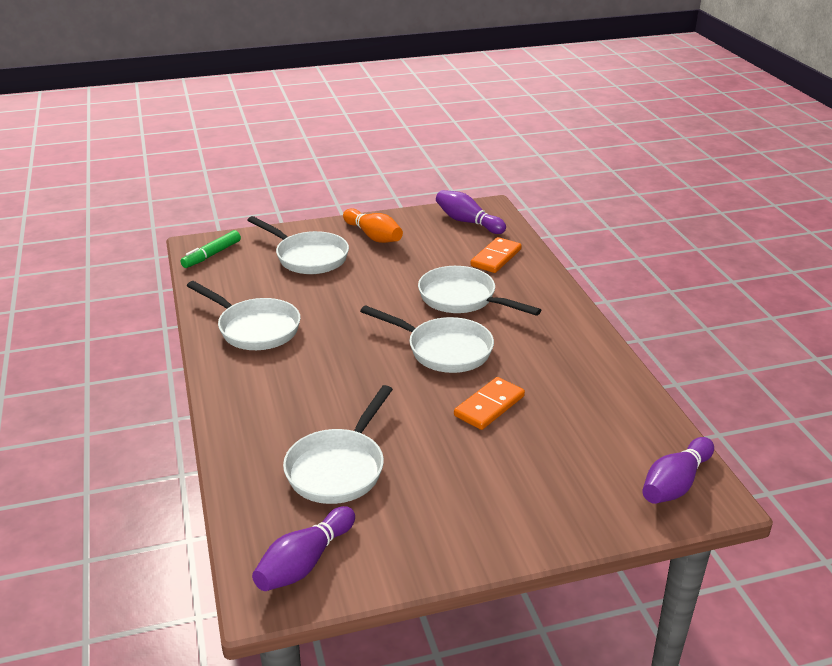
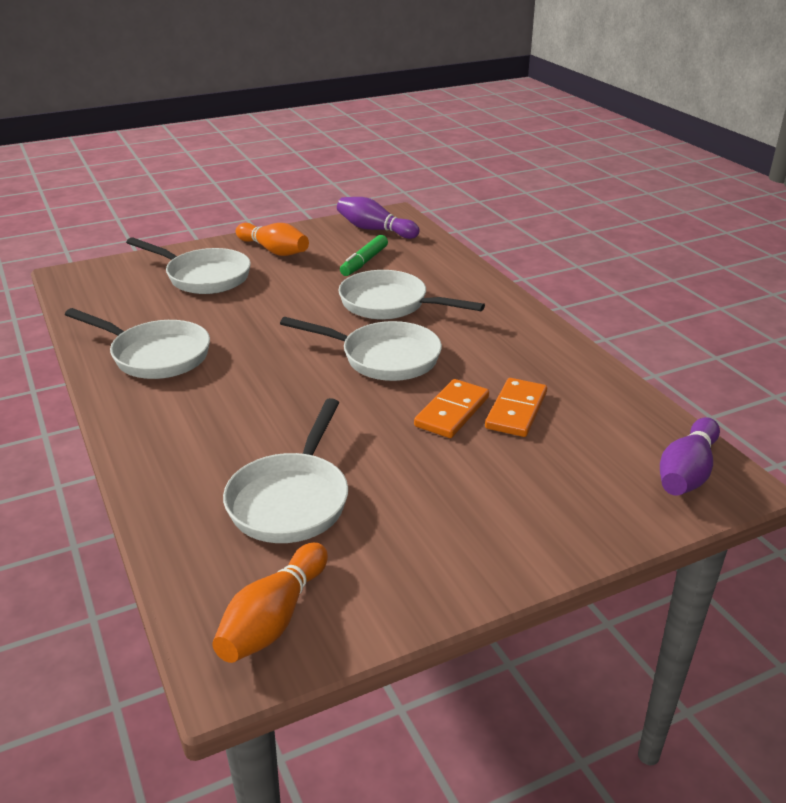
camera: 10 degrees left, 0 degrees up
(211, 255) = (88, 283): green marker -> green marker (364, 262)
(304, 562) = (273, 619): purple bowling pin -> orange bowling pin
(496, 258) = (415, 261): orange domino -> orange domino (516, 410)

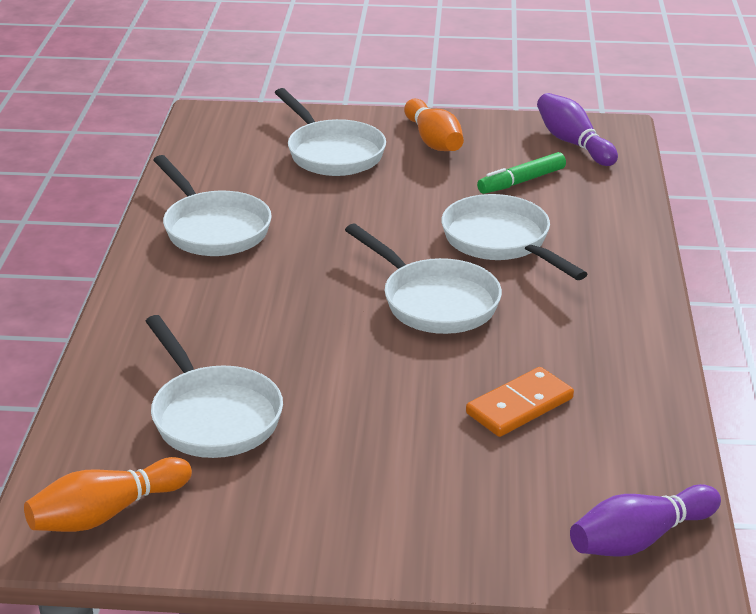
camera: 30 degrees right, 0 degrees up
(291, 500) = (213, 415): white pan -> white pan turned 75 degrees counterclockwise
(452, 412) = (449, 384): orange domino -> none

